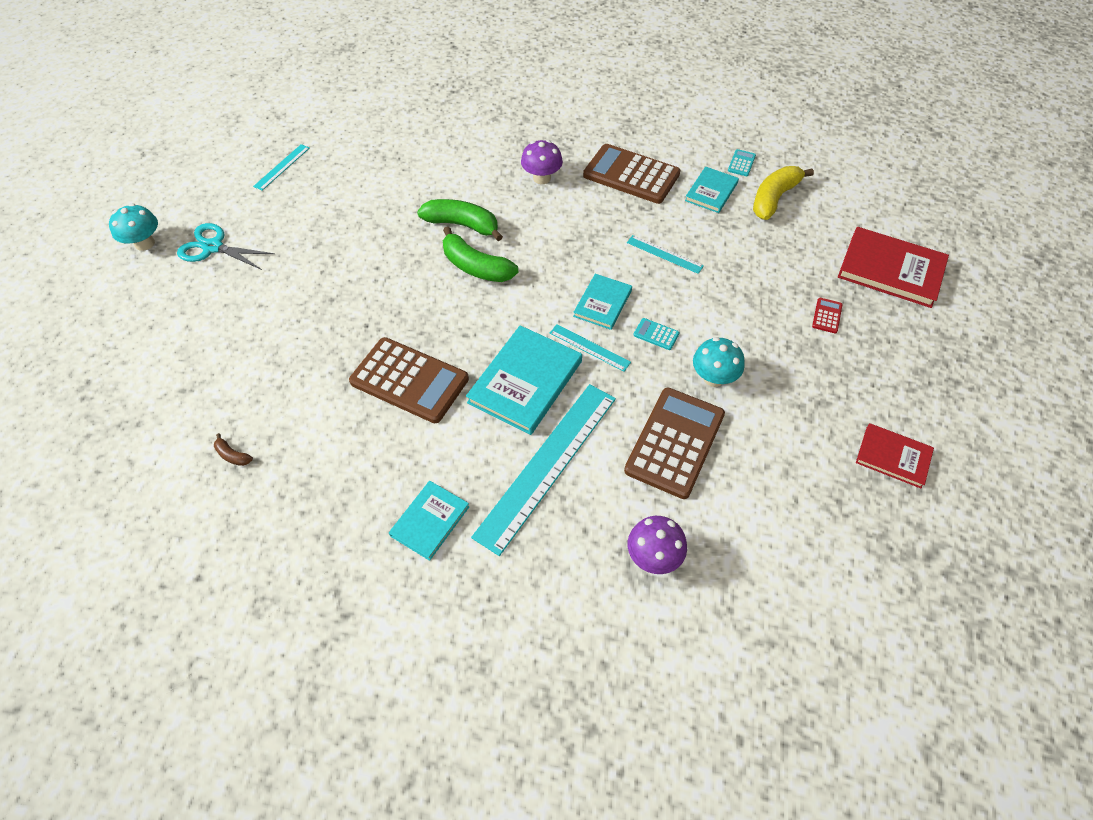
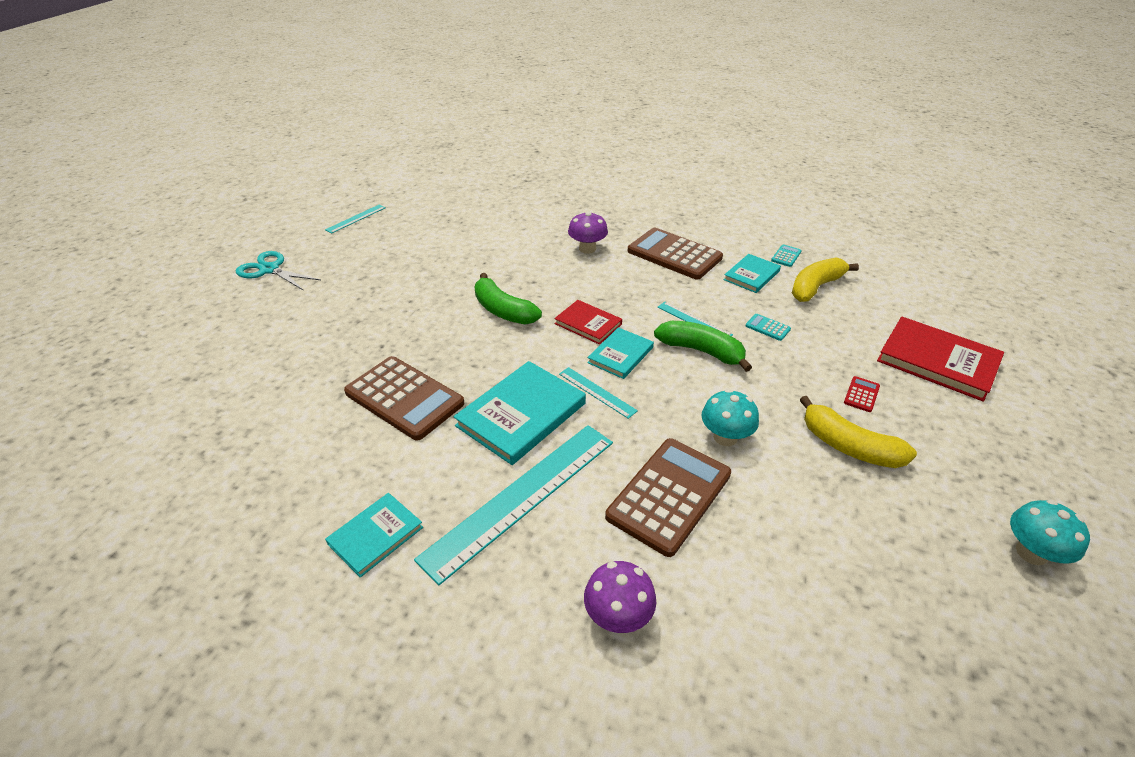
camera: 10 degrees right, 15 degrees down
(145, 243) = (212, 261): turquoise mushroom -> turquoise mushroom (1031, 552)
(232, 455) = (204, 441): brown banana -> none
(462, 225) = (501, 276): green banana -> green banana (701, 351)
(656, 334) = (670, 389): turquoise calculator -> turquoise calculator (767, 327)
(820, 371) = (848, 446): none -> yellow banana
(893, 457) = (930, 548): red book -> red book (588, 324)

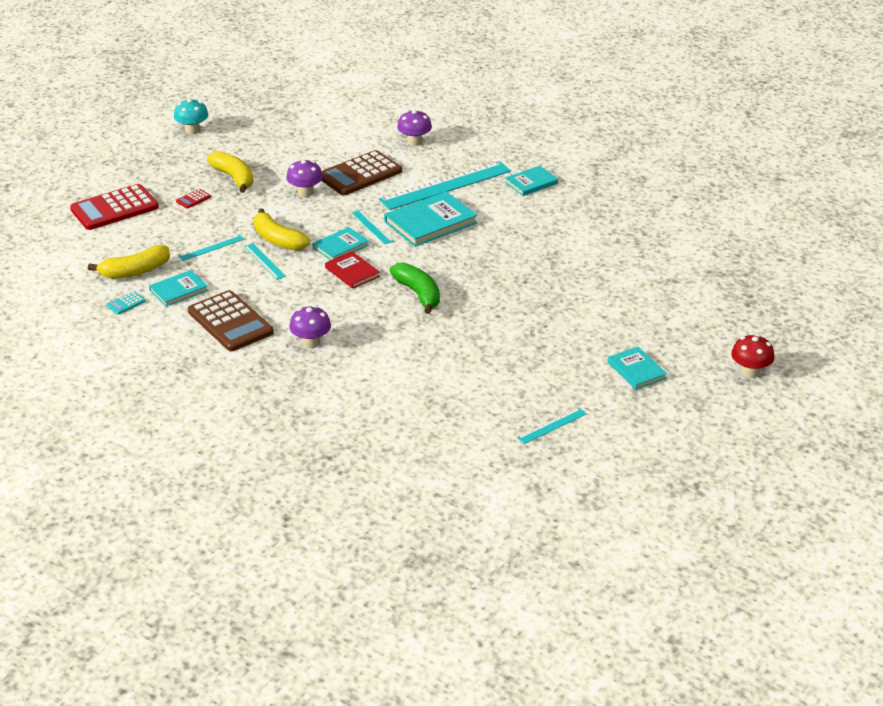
camera: 165 degrees left, 5 degrees down
(151, 284) = (750, 372): none -> red mushroom
(269, 269) = (636, 370): turquoise scissors -> turquoise book
(404, 398) = (510, 243): brown calculator -> none
(701, 351) = (278, 240): green banana -> yellow banana
(725, 437) = (305, 192): turquoise mushroom -> purple mushroom
(767, 327) = (211, 247): turquoise calculator -> turquoise ruler
(937, 361) = (114, 208): red book -> red calculator

